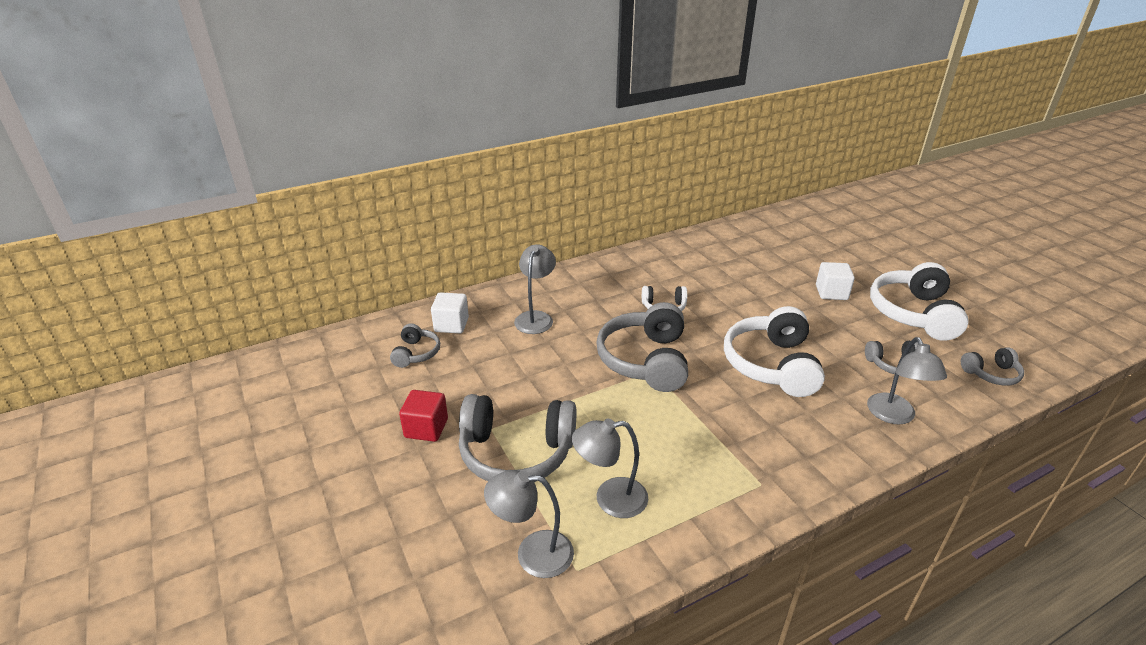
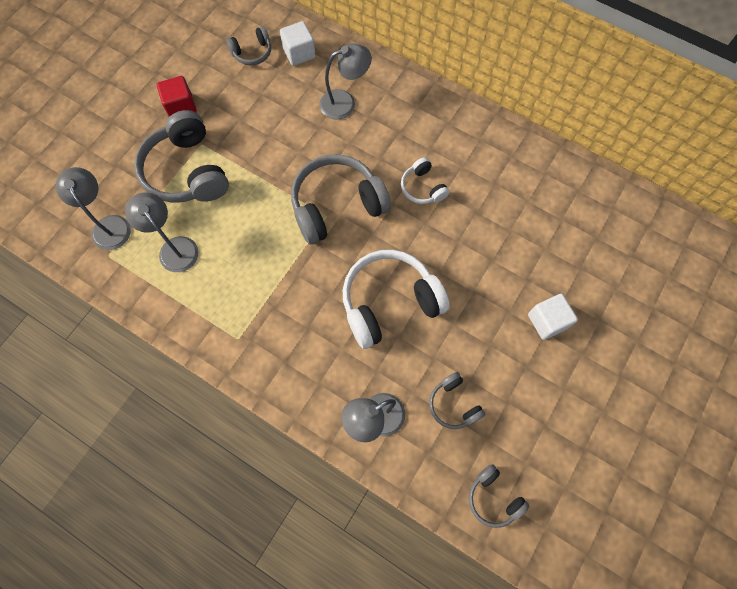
camera: 60 degrees right, 35 degrees up
(914, 314) = (559, 409): white headphones -> none

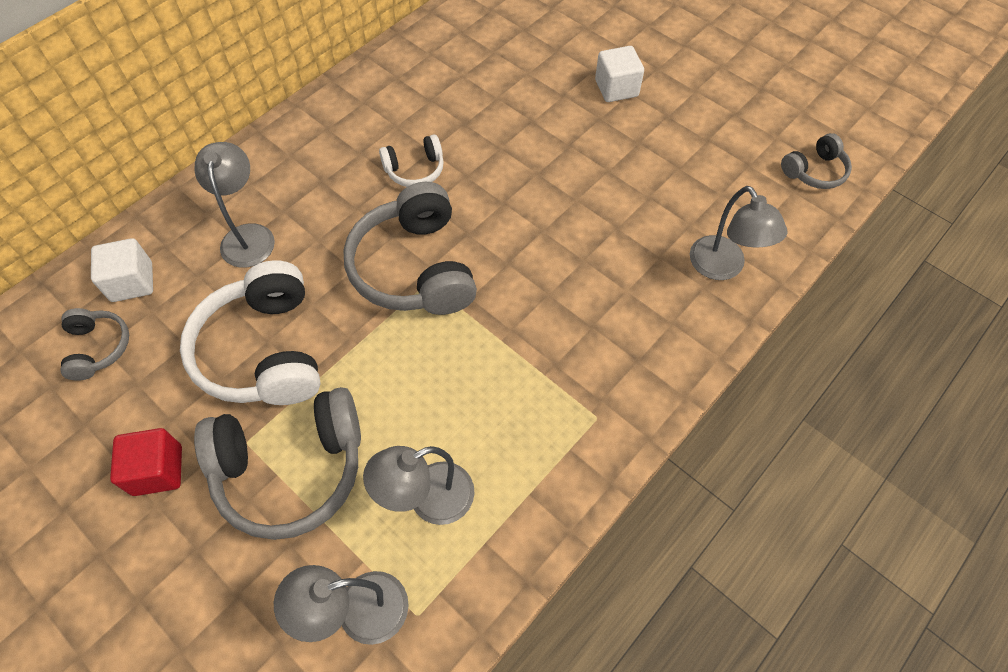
camera: 80 degrees left, 10 degrees down
(389, 303) = (570, 229): white headphones -> white headphones (264, 351)
(453, 404) = (707, 188): grey headphones -> none

